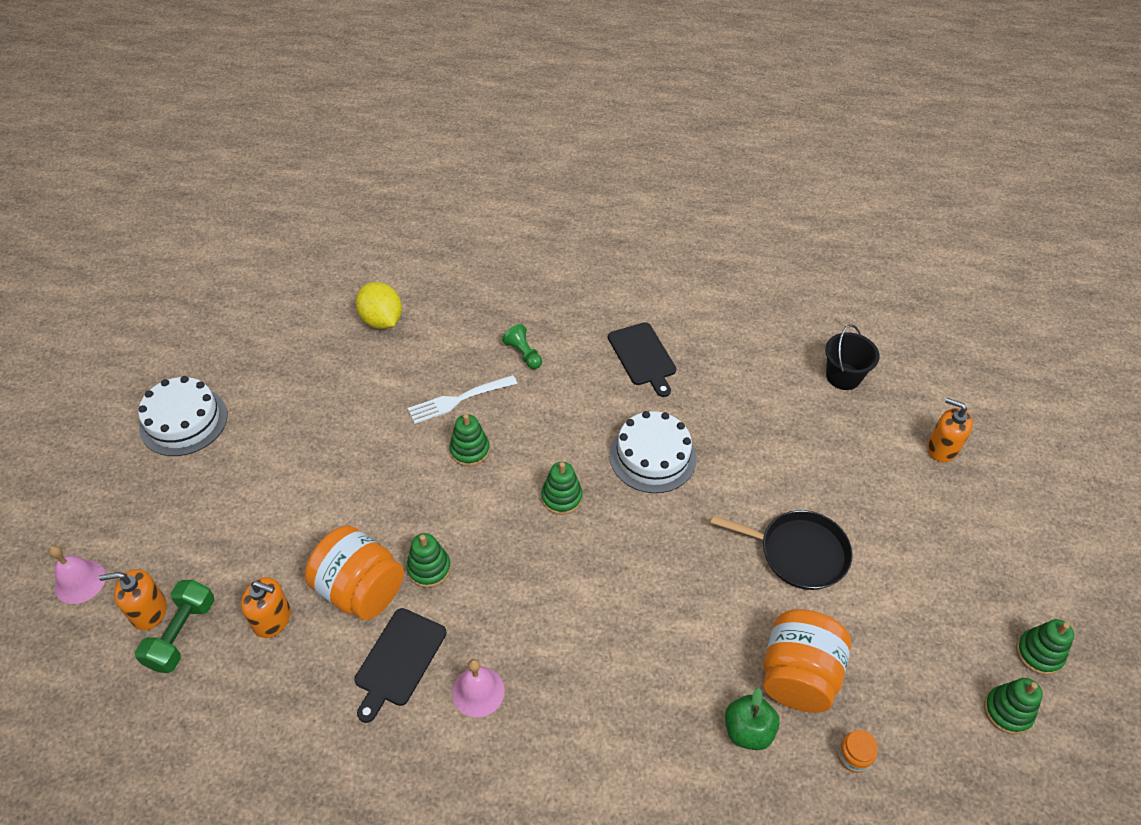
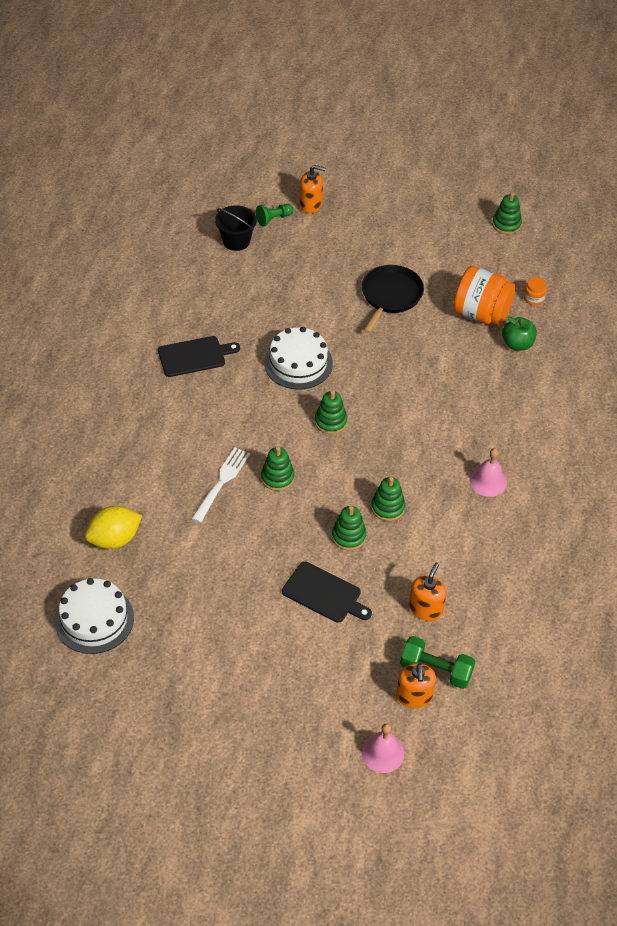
camera: 85 degrees left, 0 degrees up
(183, 421) = (215, 694): white cake -> white cake (94, 619)
(360, 590) = (403, 551): orange jar -> none
(398, 660) = (463, 527): black cutting board -> black cutting board (324, 594)
(459, 399) = (221, 483): white fork -> white fork turned 135 degrees counterclockwise
(523, 354) = (177, 435): green pawn -> green pawn (273, 219)
(942, 448) = (311, 204): orange soap dispenser -> orange soap dispenser turned 120 degrees counterclockwise
(1039, 653) = (469, 201): green stacking toy -> green stacking toy (349, 536)

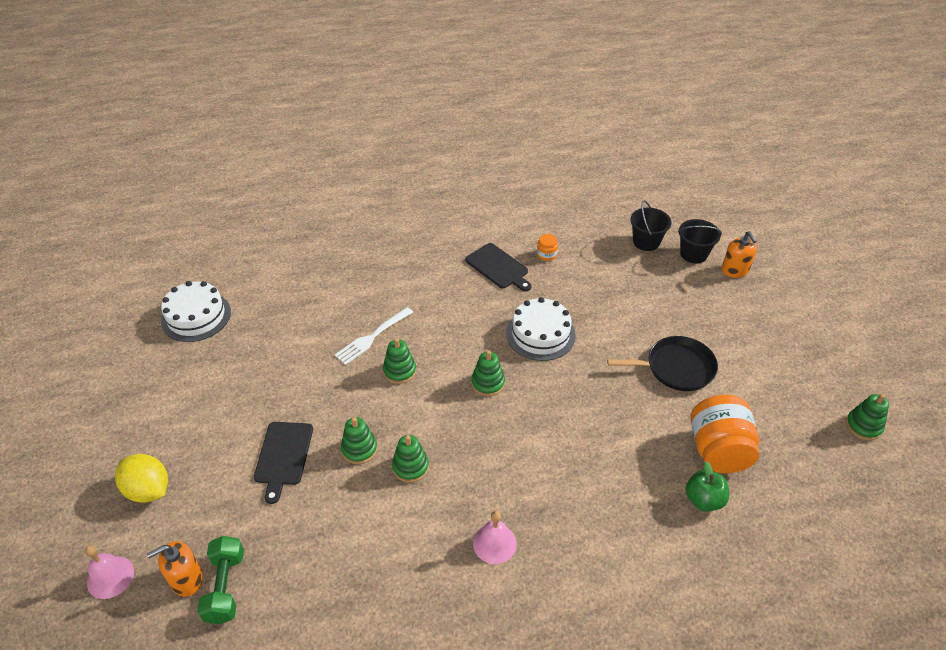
camera: 65 degrees right, 5 degrees down
(114, 539) = (280, 296): yellow lemon -> yellow lemon (148, 490)
(221, 483) = (373, 336): white fork -> white fork turned 135 degrees clockwise
(273, 219) = (693, 254): green pawn -> black bucket
(426, 609) = (299, 548): orange soap dispenser -> none
(533, 298) = (782, 491): orange jar -> orange jar (546, 254)

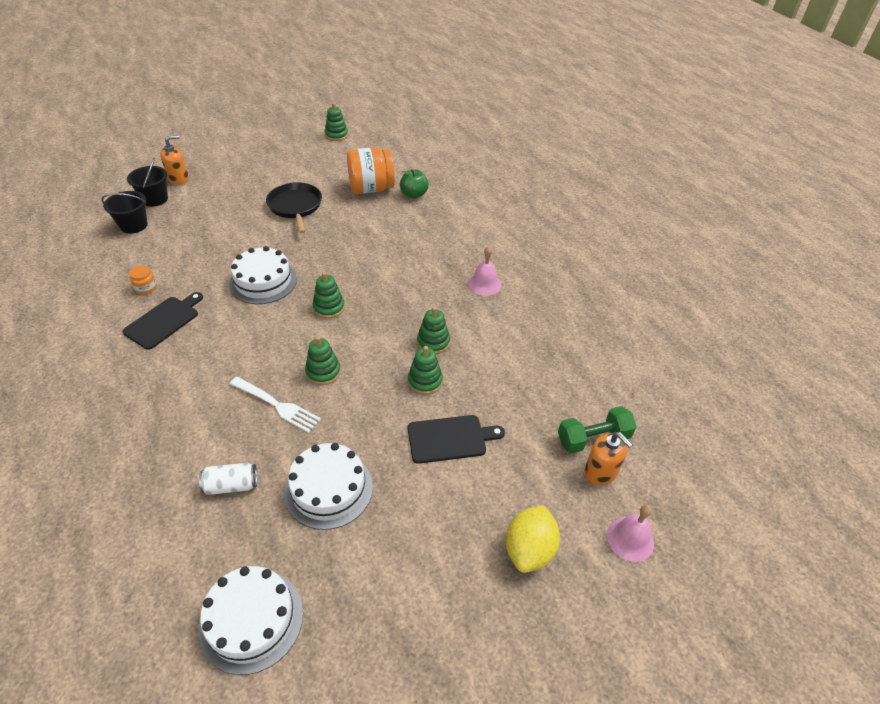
camera: 105 degrees left, 0 degrees up
(273, 364) = (328, 489): none -> white cake
(304, 308) = (231, 485): none -> white can

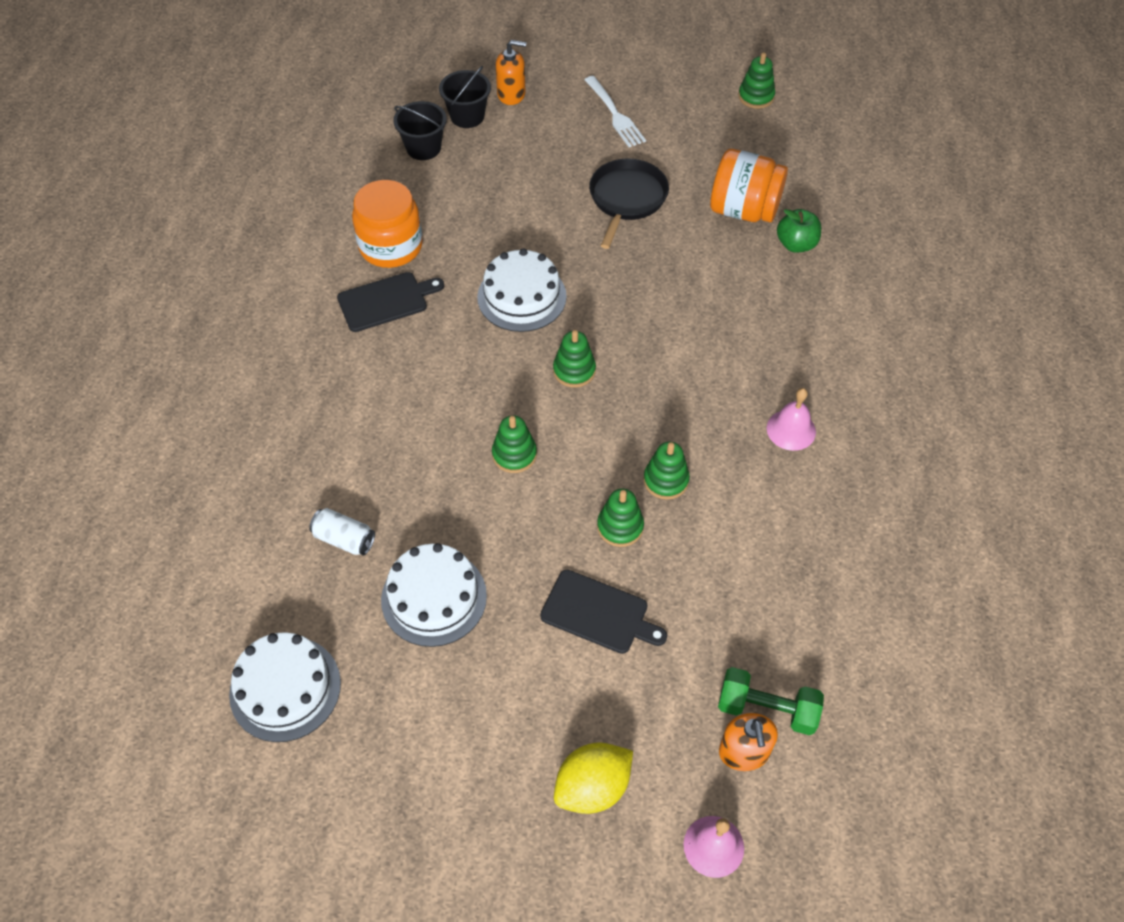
camera: 35 degrees right, 10 degrees up
(146, 288) = (391, 246): orange jar -> orange jar, size x2.31
(276, 405) = (440, 469): white fork -> white fork (614, 114)

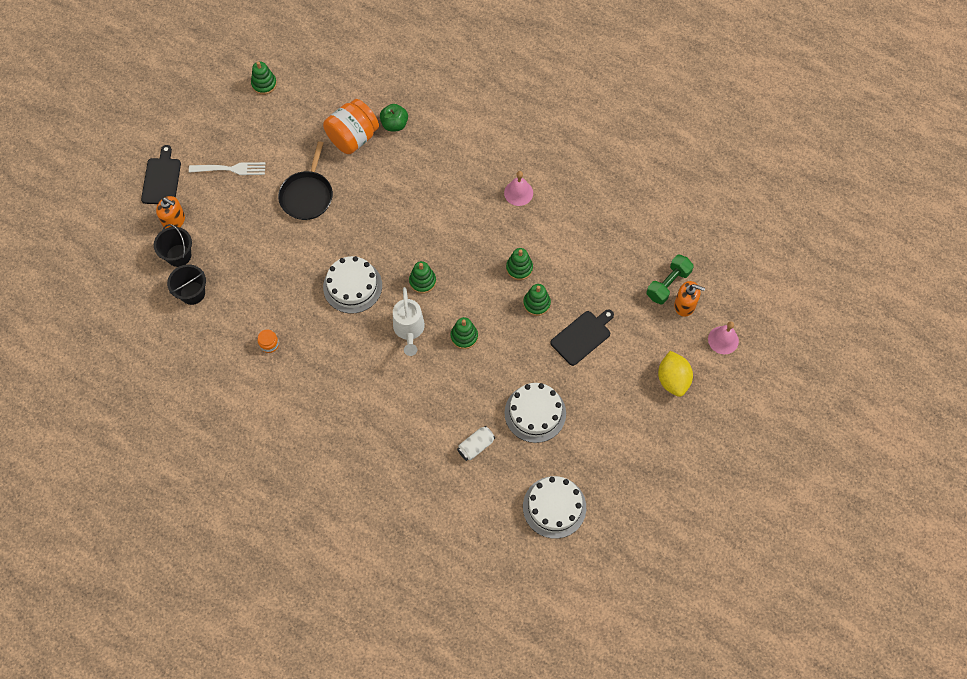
camera: 65 degrees left, 10 degrees up
(386, 301) = (314, 363): black cutting board -> black cutting board (161, 179)
(391, 246) = (269, 344): orange jar -> orange jar, size x0.43
(489, 385) = (409, 330): none -> white watering can
(511, 94) = (174, 221): orange soap dispenser -> orange soap dispenser turned 90 degrees clockwise
(627, 199) = (307, 195): black pan -> black pan turned 120 degrees counterclockwise

